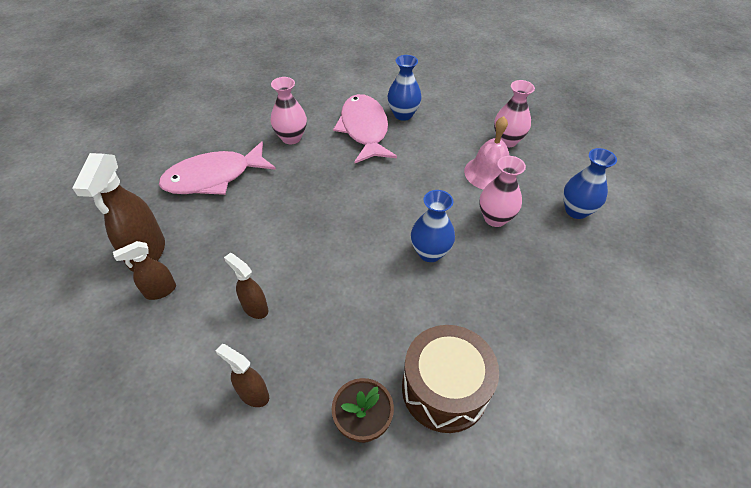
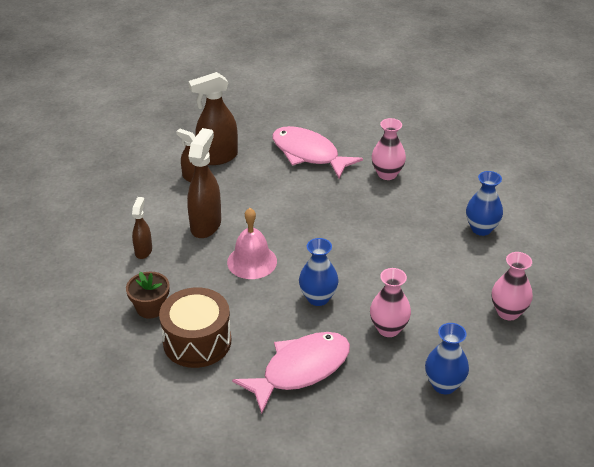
camera: 65 degrees right, 10 degrees down
(255, 308) = (206, 225): brown spray bottle -> brown spray bottle, size x1.78
(364, 129) = (436, 211): pink fish -> pink fish (300, 370)
(488, 173) = (446, 310): pink bell -> pink bell (252, 261)

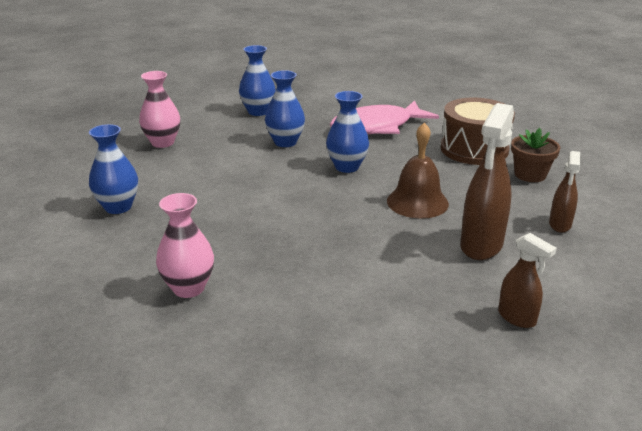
camera: 170 degrees left, 10 degrees down
(217, 157) = (477, 353): brown spray bottle -> none
(252, 261) = (417, 202): pink bell -> brown bell
(309, 154) = (304, 339): pink fish -> none
(388, 329) = (285, 142): pink vase -> blue vase

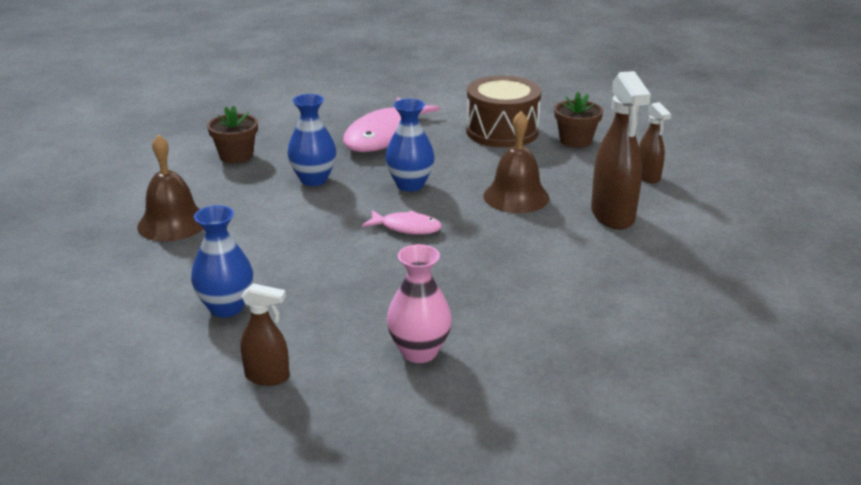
camera: 35 degrees left, 0 degrees up
(162, 143) = (172, 223): pink vase -> brown bell
(258, 112) = (236, 155): blue vase -> brown flower pot
(302, 196) = (406, 228): none -> pink fish
(517, 318) = (706, 262): brown spray bottle -> brown spray bottle (268, 377)

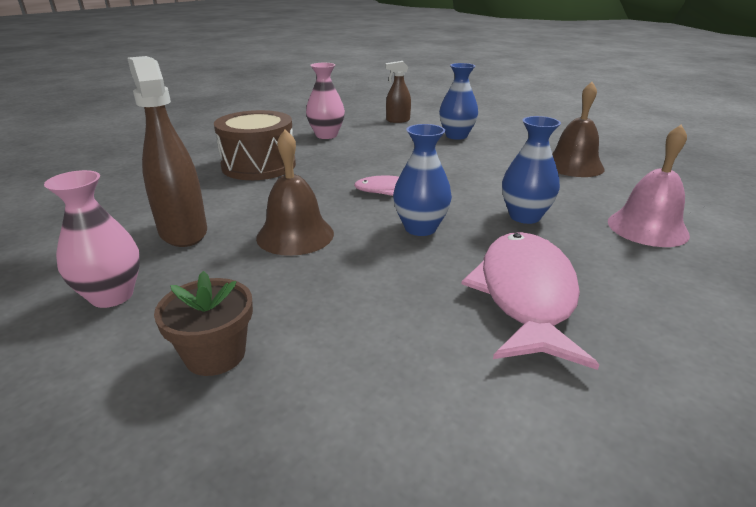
camera: 160 degrees right, 0 degrees up
(236, 155) = (647, 228): brown flower pot -> pink bell
(502, 131) = (354, 349): brown drum -> brown drum (259, 166)
(648, 177) = (112, 296): brown spray bottle -> pink vase

